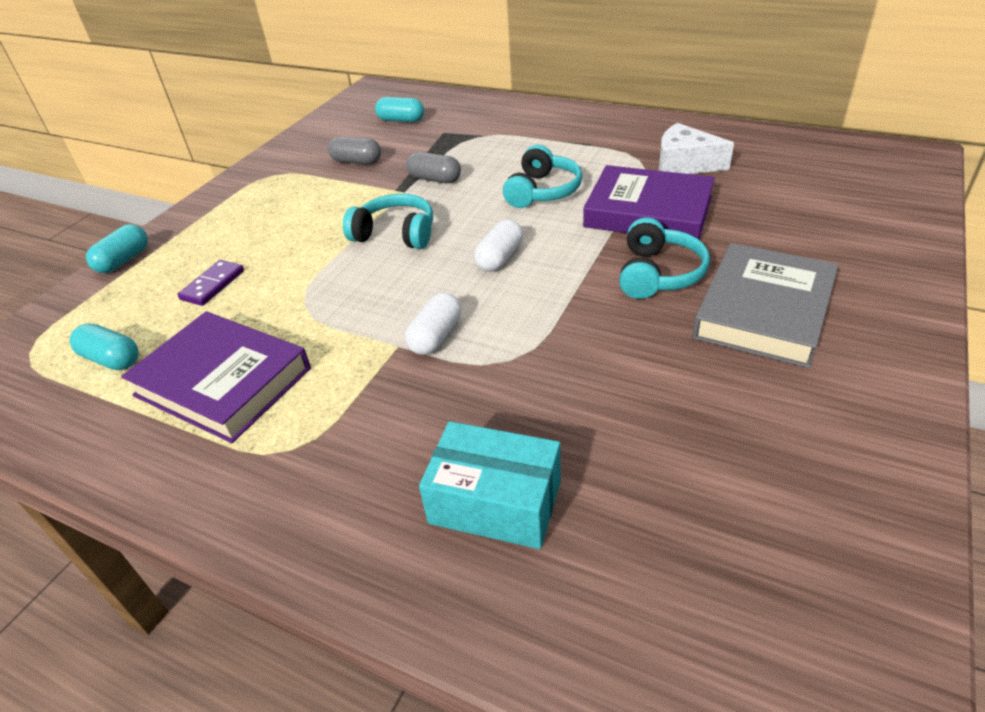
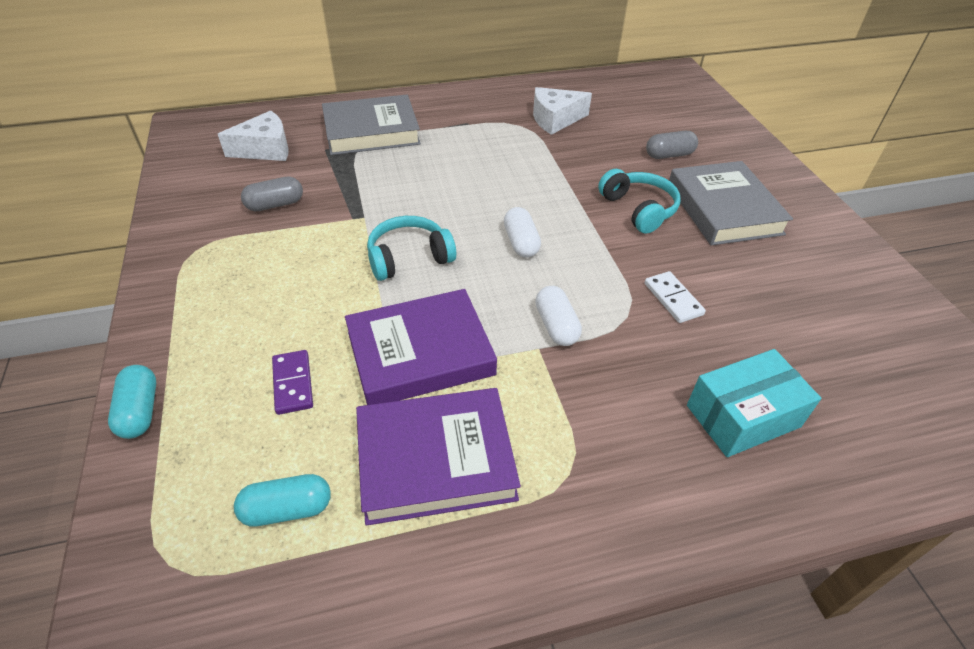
camera: 45 degrees left, 5 degrees up
(401, 120) = (265, 149): turquoise capsule -> white cheese
(435, 179) = (377, 196): grey capsule -> grey capsule (669, 155)
(496, 128) = (371, 131): none -> grey book
(542, 191) = (482, 175): turquoise headphones -> none
(576, 367) = (673, 299): none -> white domino
(648, 211) = (576, 165): purple book -> purple book (420, 353)

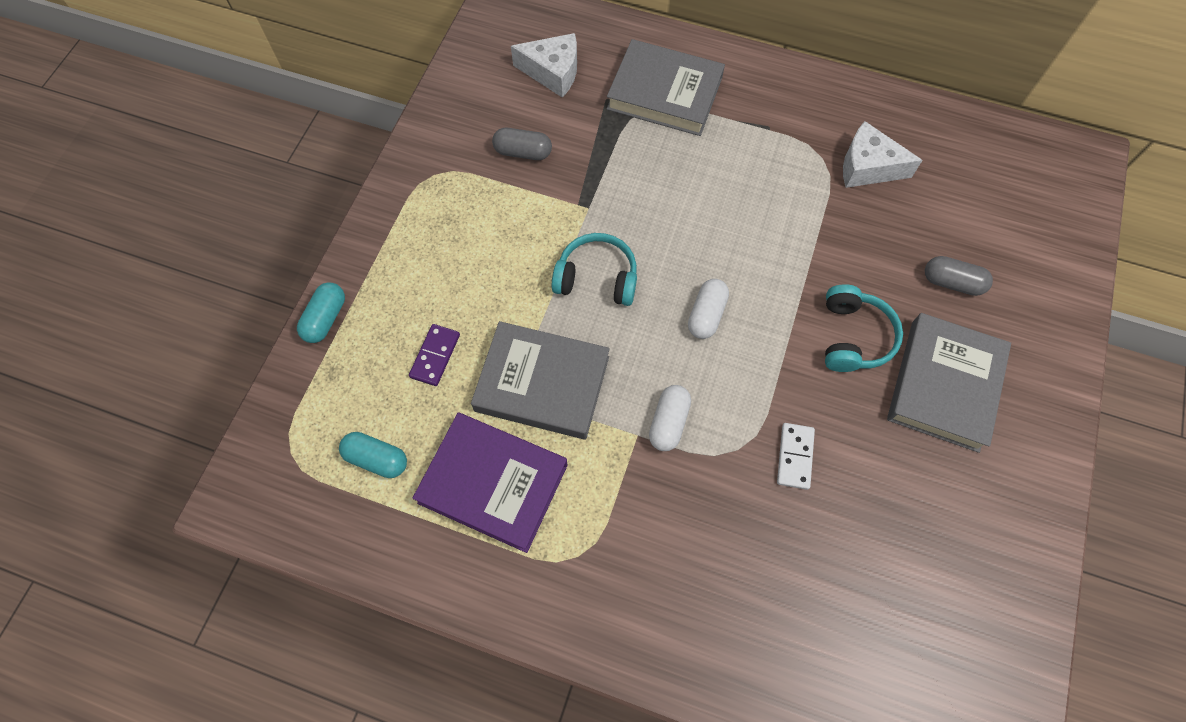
camera: 35 degrees right, 20 degrees up
(420, 353) = (542, 383): purple book -> grey book
(743, 416) = (752, 599): turquoise box -> none

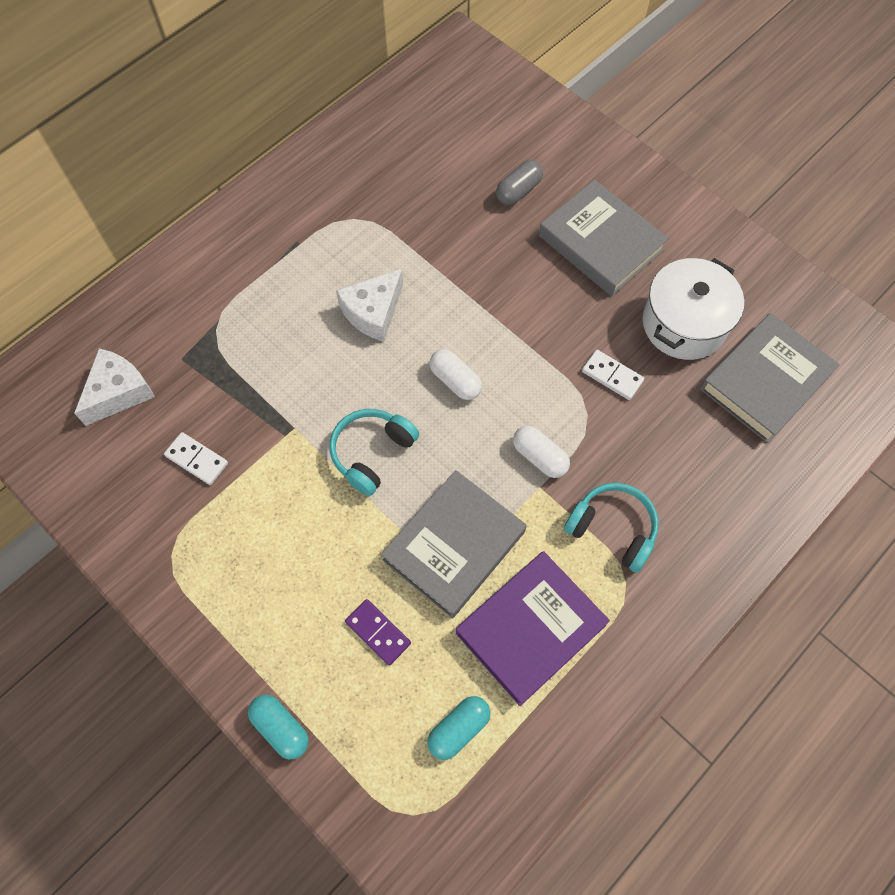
camera: 65 degrees left, 0 degrees up
(523, 152) = (196, 459): grey capsule -> white domino
(664, 93) = (208, 307): grey book -> grey book (765, 381)
(853, 337) = (530, 282): turquoise headphones -> turquoise headphones (612, 529)
(868, 167) = (382, 191): white cheese -> white cheese (373, 312)
(901, 507) = (684, 323): none -> white pot

